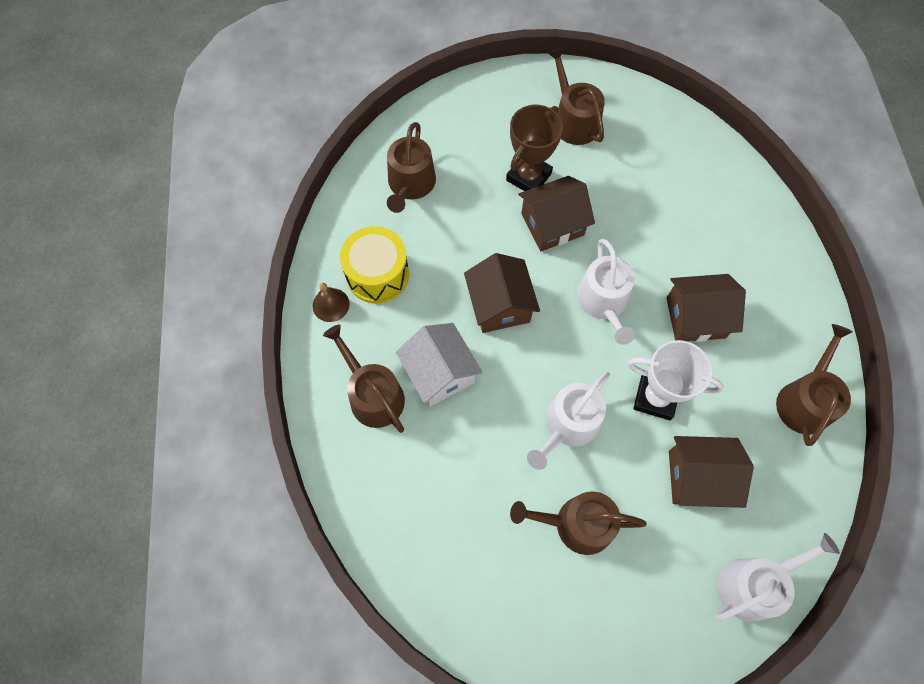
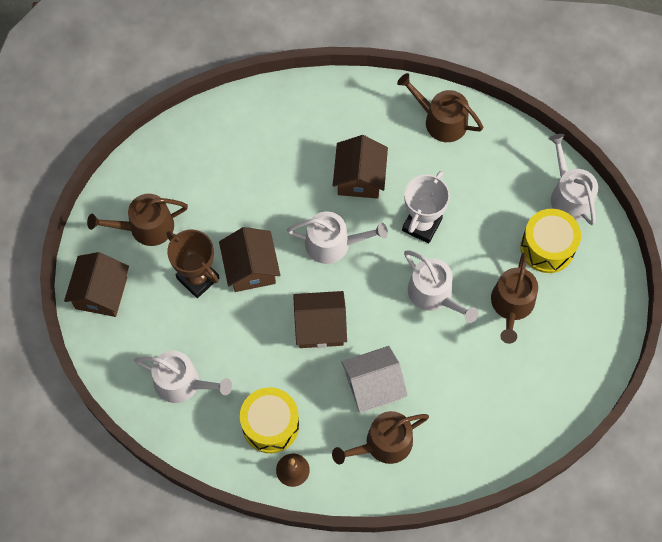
camera: 80 degrees left, 0 degrees up
(410, 185) = (182, 383): brown watering can -> white watering can
(668, 562) = (547, 247): none -> yellow drum
(698, 477) = (489, 211): brown house -> brown house (101, 293)

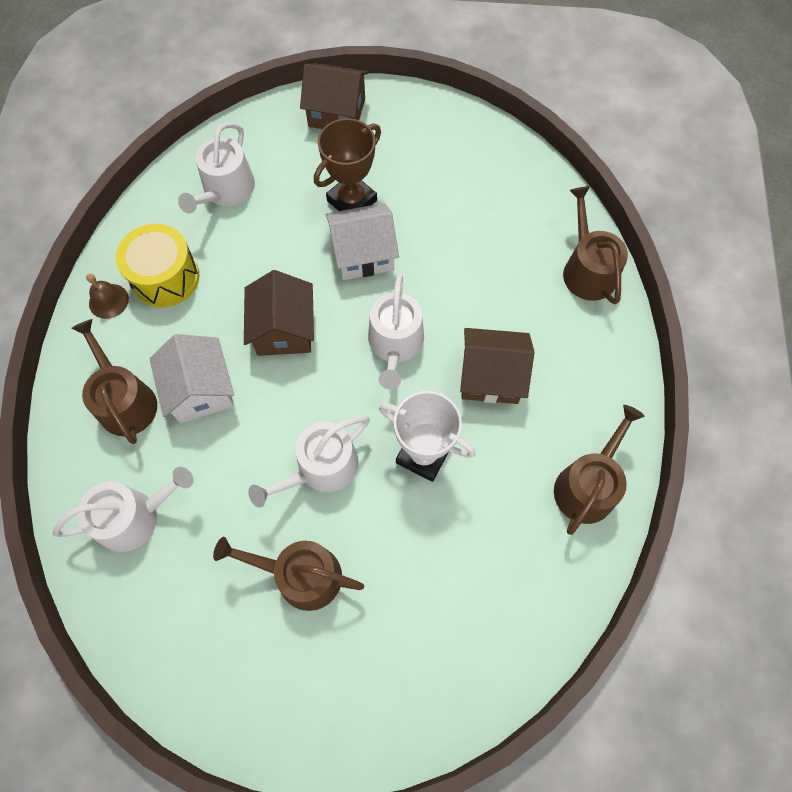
camera: 90 degrees right, 0 degrees up
(146, 227) = (416, 149): brown watering can -> brown watering can (587, 269)
(251, 268) = (363, 254): brown house -> white house
(547, 247) = (389, 634): yellow drum -> none
(569, 195) = (476, 676): white watering can -> white watering can (135, 517)

